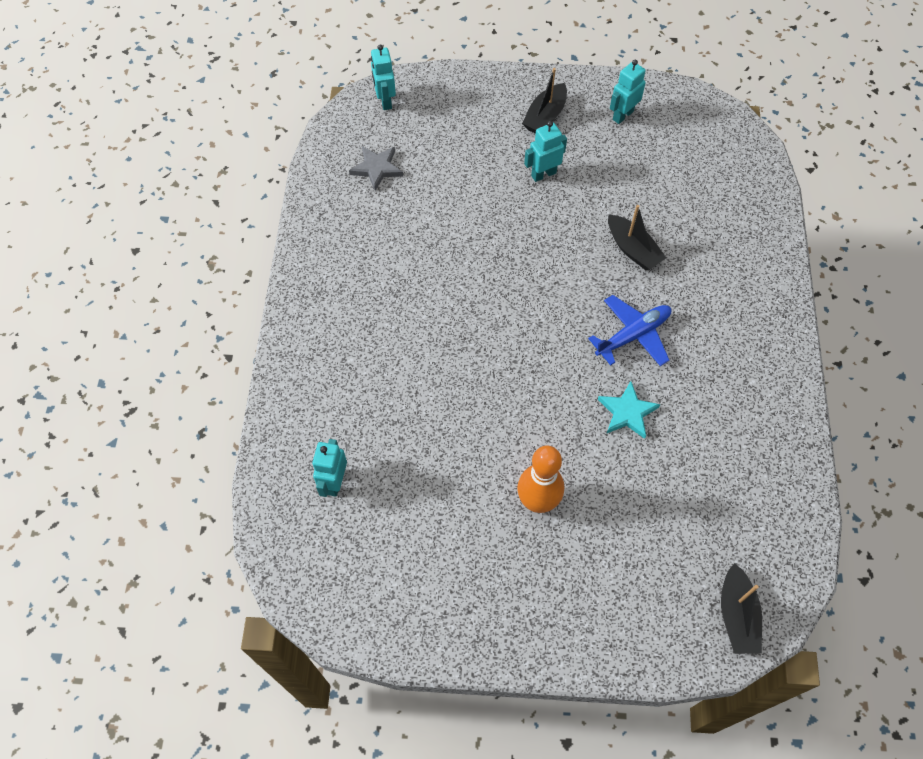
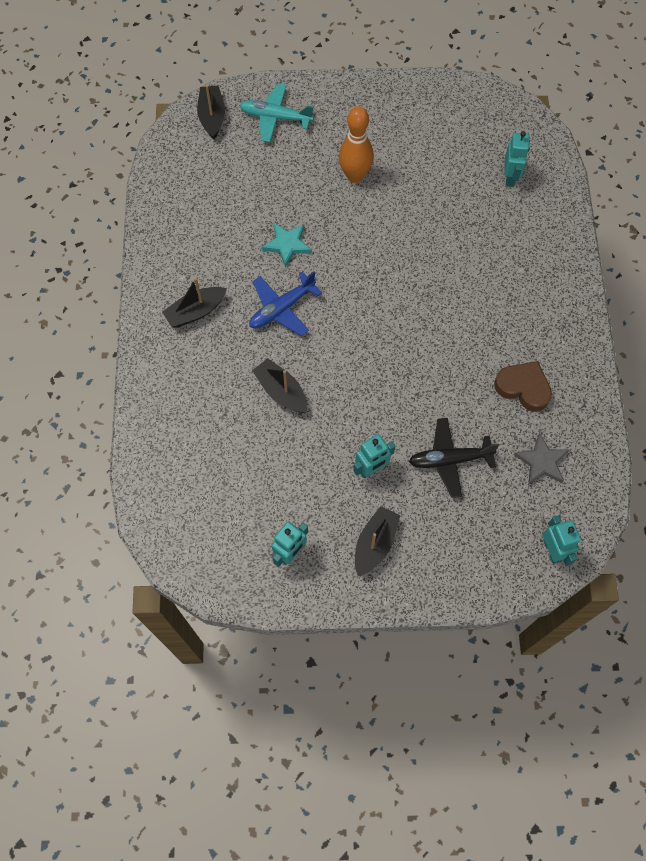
camera: 175 degrees right, 5 degrees up
(378, 234) = (523, 388): none -> brown heart
(466, 176) = (449, 459): none -> black plane
(645, 606) = (275, 117): none -> turquoise plane
(732, 339) = (196, 311): none -> black boat

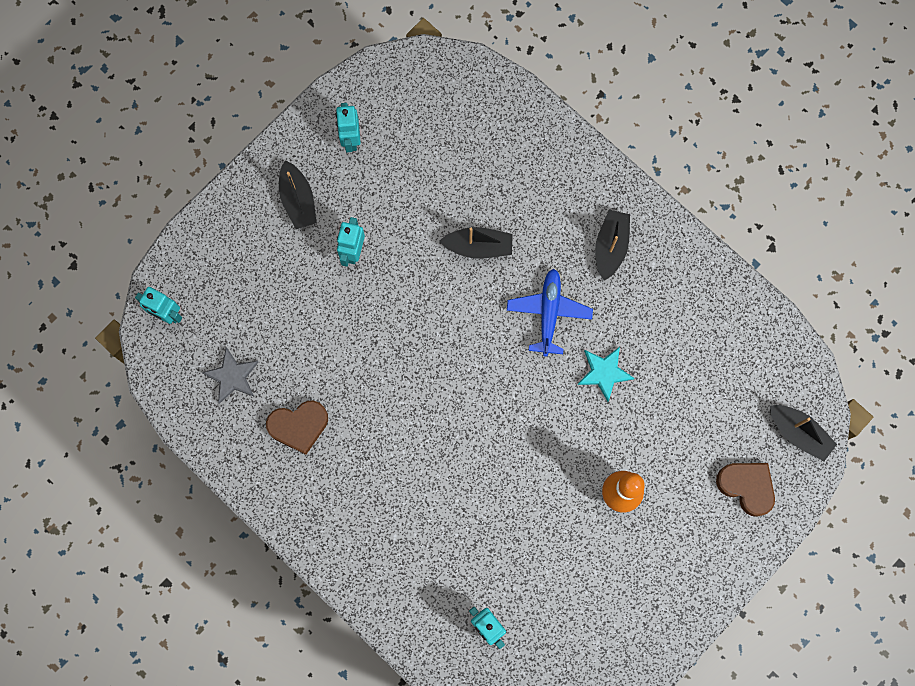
camera: 135 degrees right, 10 degrees up
(275, 117) = (746, 487): turquoise plane -> brown heart
(449, 459) = (302, 312): black plane -> none

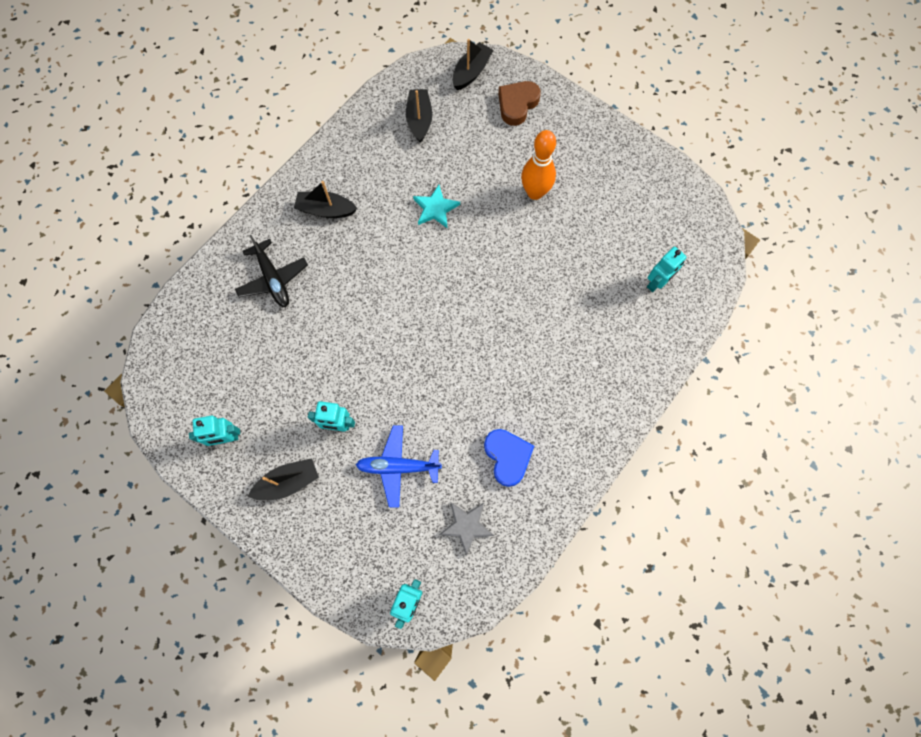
camera: 95 degrees left, 5 degrees down
(299, 426) = (507, 457): brown heart -> blue heart
(478, 247) = (329, 315): black boat -> black boat (419, 120)
(527, 187) = (273, 279): none -> black plane
(549, 313) = (386, 254): blue plane -> blue plane (398, 466)

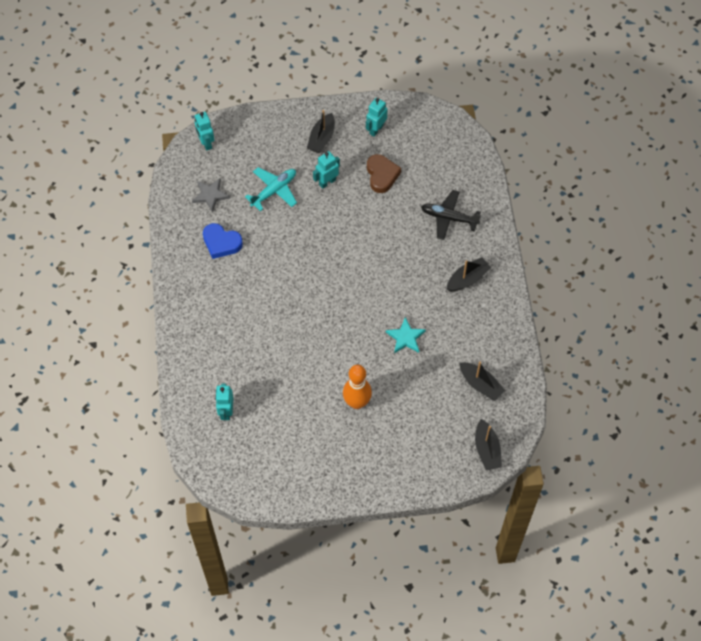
camera: 135 degrees right, 10 degrees down
(398, 466) = (274, 190): blue plane -> turquoise plane
(517, 105) = (431, 454): brown heart -> brown heart (381, 175)

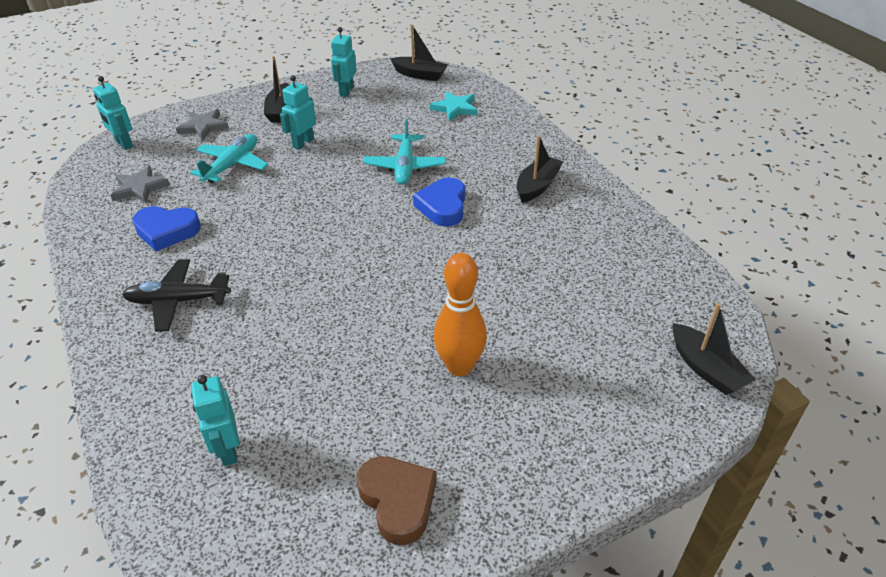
camera: 20 degrees left, 20 degrees down
(263, 141) = (203, 127): none -> grey star
(381, 175) = (372, 123): brown heart -> brown heart (398, 501)
(387, 230) = (405, 166): none -> turquoise plane
(397, 277) = (443, 206): none -> blue heart
(405, 337) = (491, 265): turquoise star -> turquoise star (455, 108)
(448, 218) = (476, 139): black plane -> black plane (178, 301)
(480, 384) = (634, 289): black boat -> black boat (419, 75)

